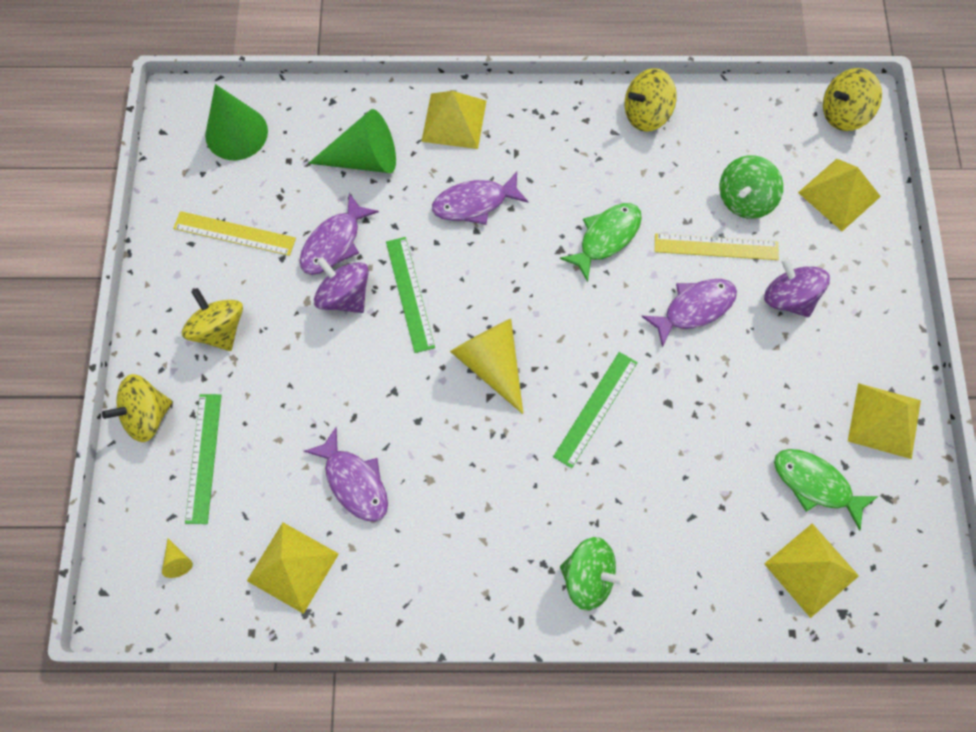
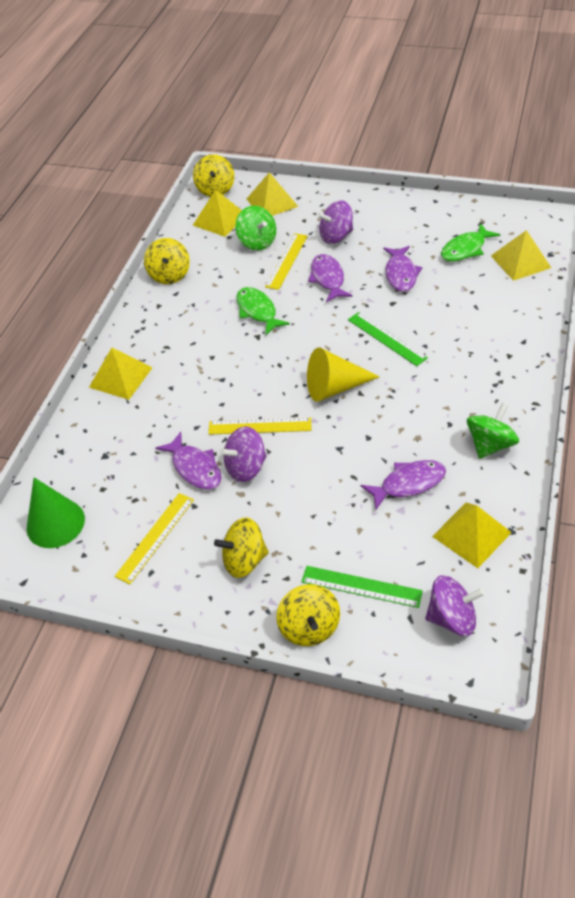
camera: 70 degrees left, 20 degrees down
(177, 561) = (451, 618): yellow cone -> purple spinning top
(364, 159) = (126, 437): green cone -> none
(410, 294) = (260, 426): green ruler -> yellow ruler
(474, 203) = (198, 376): purple fish -> purple fish (401, 274)
(588, 577) = (508, 363): green spinning top -> green spinning top (490, 444)
(884, 420) = (430, 214): yellow pyramid -> yellow pyramid (220, 220)

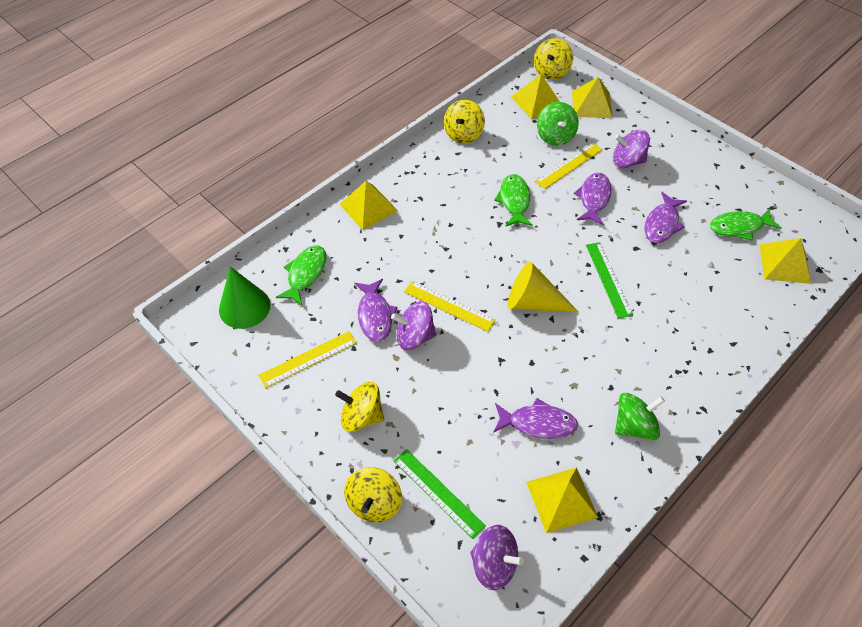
camera: 25 degrees right, 5 degrees up
(98, 464) = (305, 274): none -> green fish

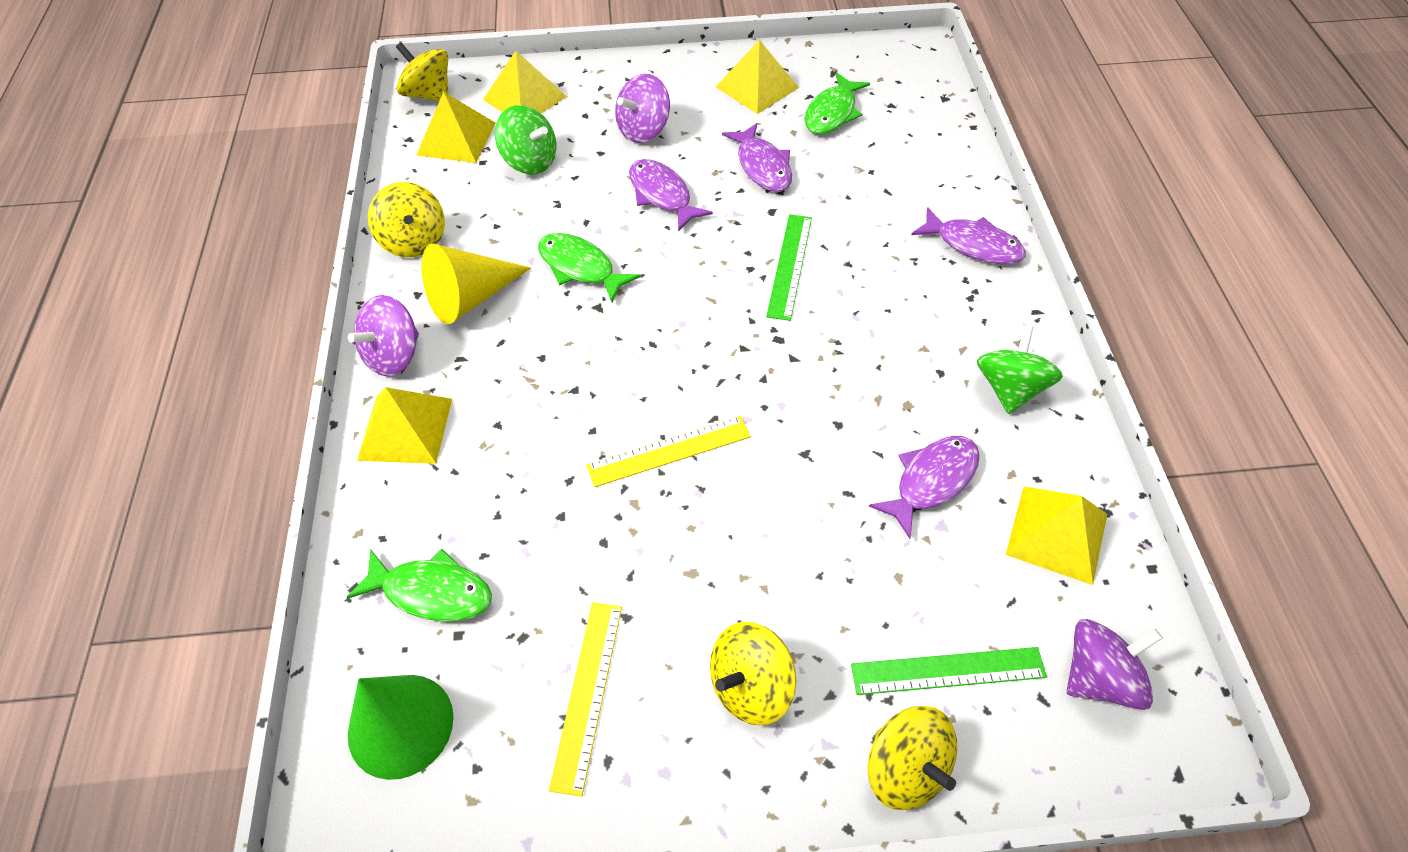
camera: 50 degrees left, 0 degrees up
(305, 274) = (432, 592): green fish -> green fish turned 135 degrees clockwise
(375, 315) = (598, 550): purple fish -> purple fish (973, 245)
(414, 337) = (679, 526): purple spinning top -> purple spinning top (394, 355)
(533, 302) = (752, 359): yellow cone -> yellow cone (471, 298)
(551, 72) = (429, 94): yellow spinning top -> yellow spinning top turned 150 degrees clockwise
(569, 165) = (588, 181): yellow ruler -> none
(608, 279) = (790, 265): green ruler -> green ruler turned 75 degrees clockwise
(784, 263) = (912, 116): yellow pyramid -> yellow pyramid (757, 87)

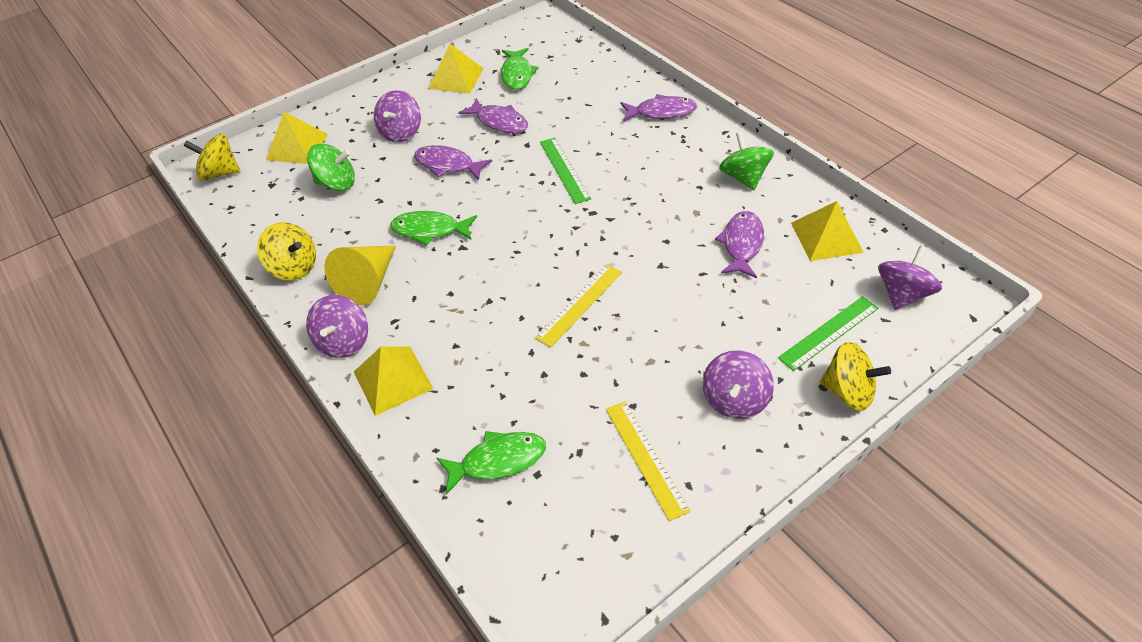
camera: 30 degrees left, 5 degrees down
(400, 725) = (546, 544): green cone -> none
(456, 139) = (267, 192): yellow pyramid -> none
(750, 686) = (734, 400): yellow spinning top -> purple spinning top

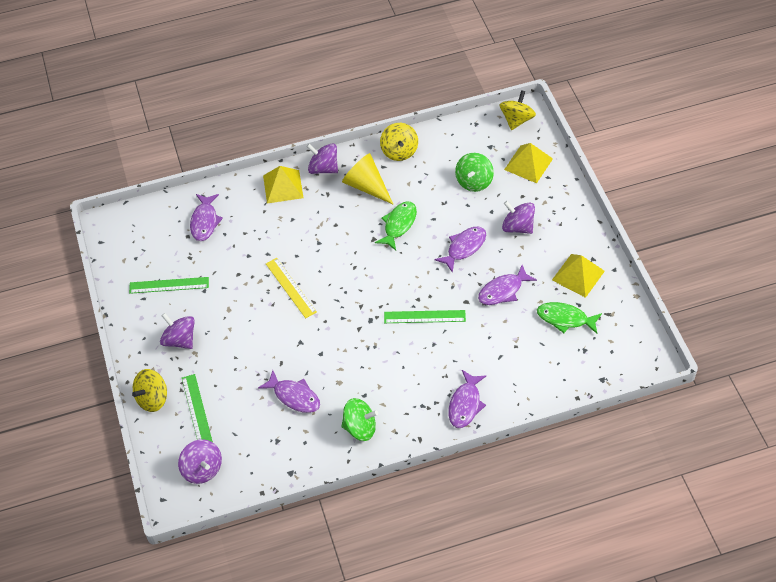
camera: 110 degrees right, 5 degrees up
(294, 267) = (399, 151): yellow spinning top -> yellow spinning top turned 60 degrees counterclockwise
(498, 461) = (205, 221): green fish -> purple fish
(646, 458) = (169, 285): yellow ruler -> green ruler
(826, 237) = (274, 451): yellow pyramid -> none

